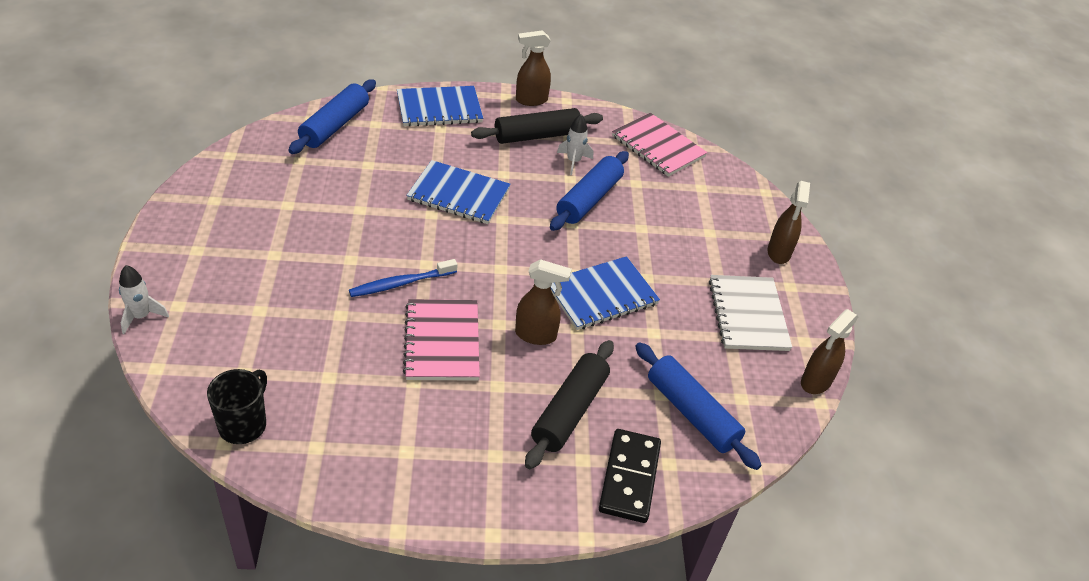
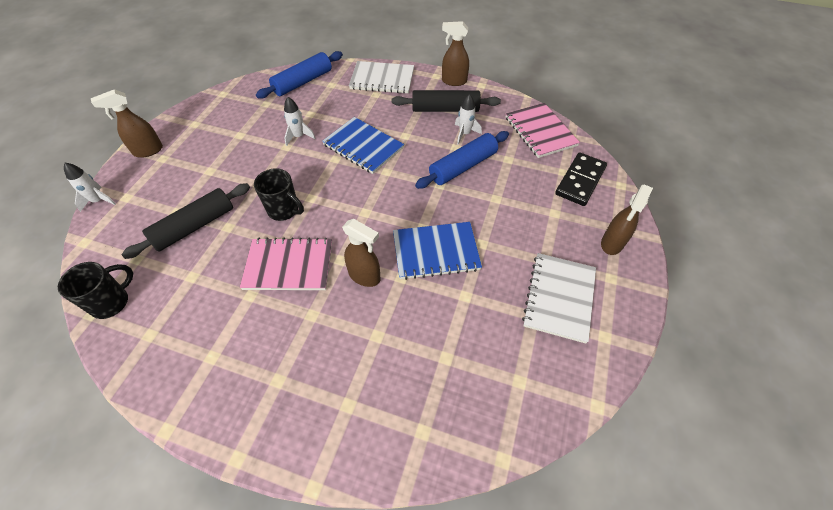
camera: 25 degrees right, 10 degrees up
(369, 195) = (299, 136): none -> white rocket
(401, 283) = (284, 210): blue toothbrush -> black mug
(439, 108) = (382, 79): blue notebook -> white notebook
(442, 342) = (289, 265): pink notebook -> pink notebook turned 75 degrees clockwise
(569, 411) = (359, 354): black rolling pin -> black rolling pin (194, 226)
(629, 478) = (380, 436): black domino -> black domino (580, 181)
(692, 413) = (466, 384): blue rolling pin -> none
(815, 382) = (600, 382): brown spray bottle -> brown spray bottle (148, 151)

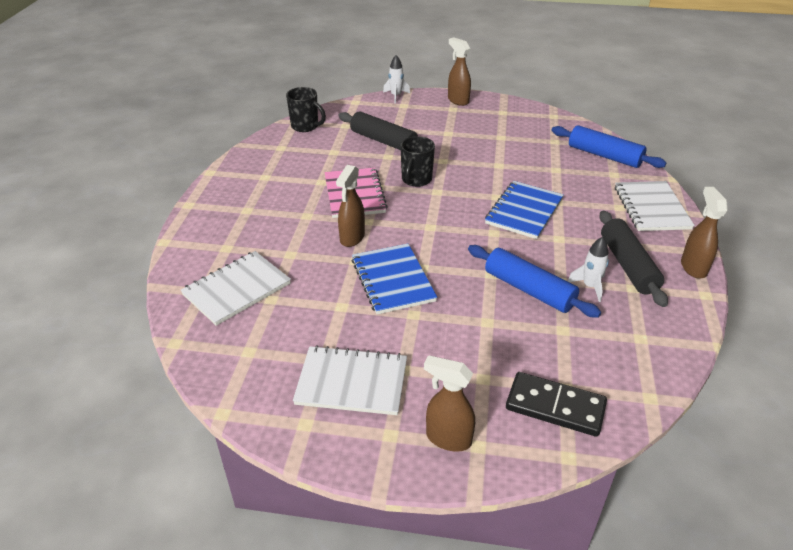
camera: 80 degrees right, 15 degrees down
(299, 136) = (517, 169): white rocket -> none
(425, 392) = (237, 289): none -> white notebook
(540, 131) = (639, 361): pink notebook -> none

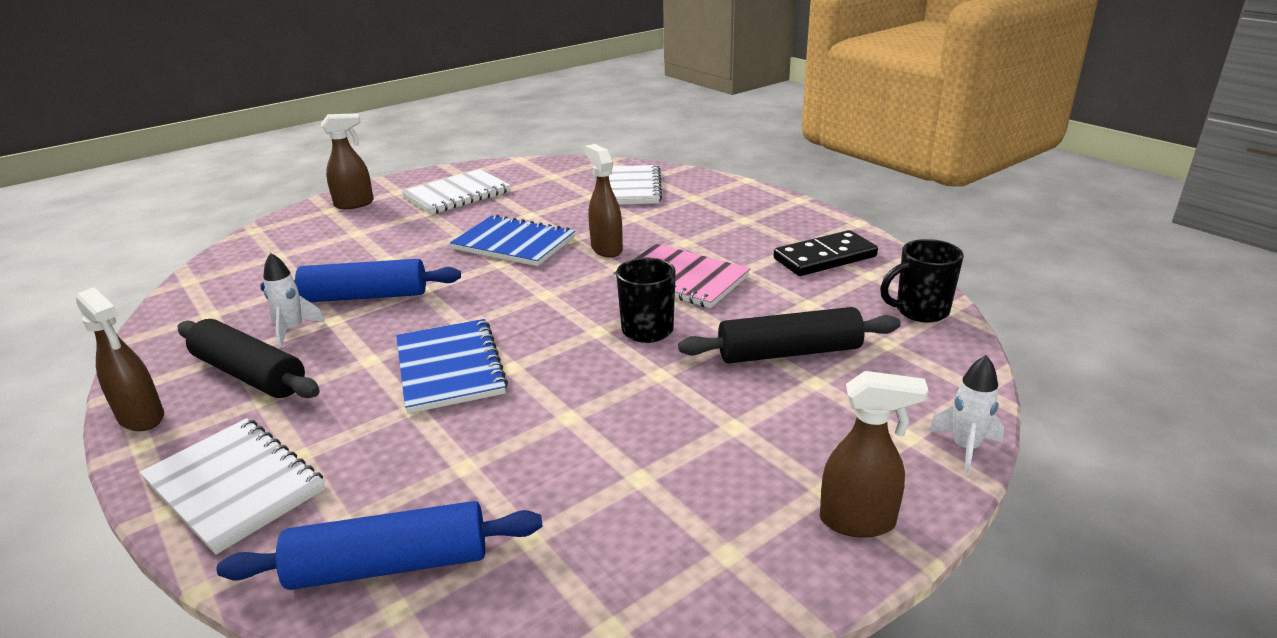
camera: 135 degrees right, 10 degrees down
(555, 407) = (280, 244): black domino -> black domino (824, 257)

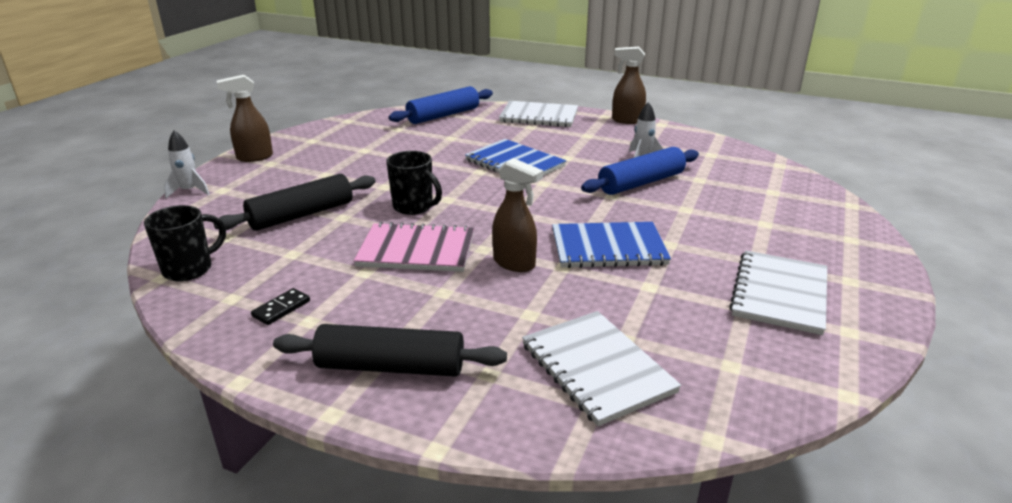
camera: 150 degrees right, 0 degrees up
(249, 374) = (617, 140): black rolling pin -> black rolling pin (391, 367)
(355, 204) = (847, 252): brown spray bottle -> none
(824, 257) = (281, 308): black domino -> black domino, size x0.50

